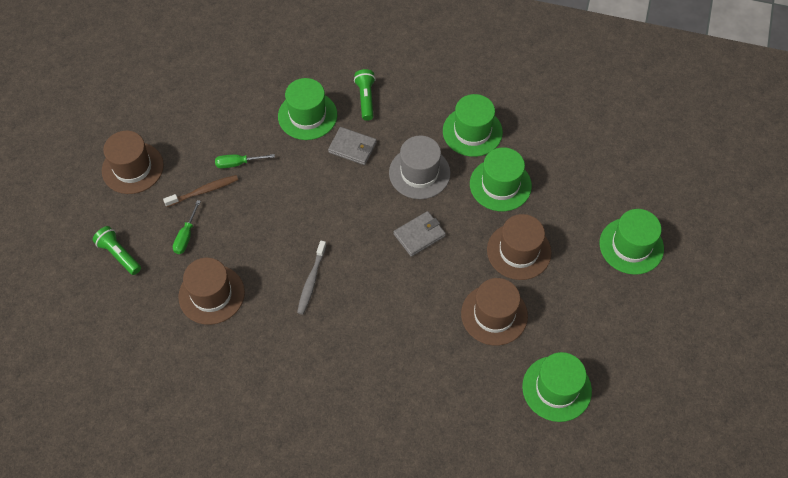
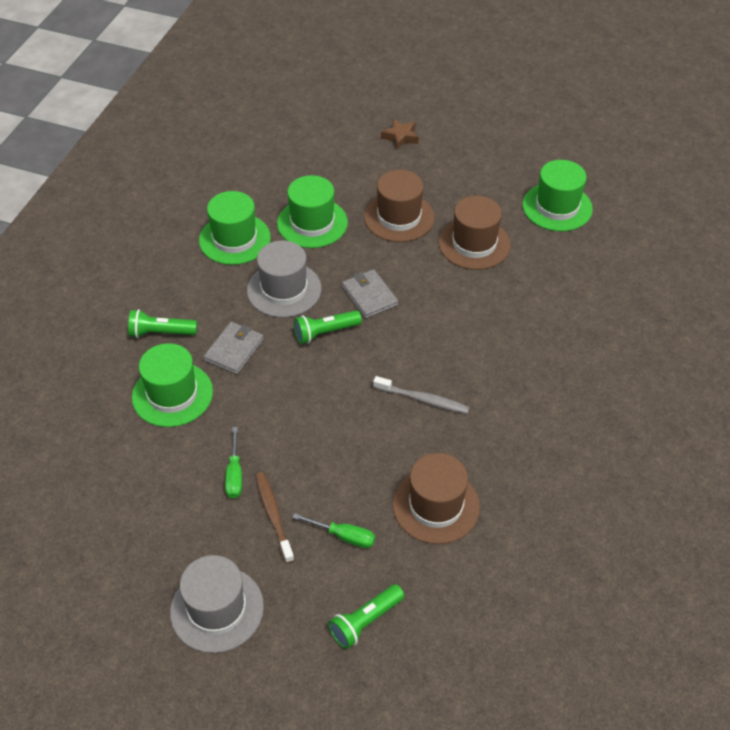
camera: 85 degrees left, 10 degrees down
(132, 168) = (217, 609): brown hat -> grey hat
(375, 206) = (325, 333): none -> green flashlight
(631, 246) = (400, 137): green hat -> brown star

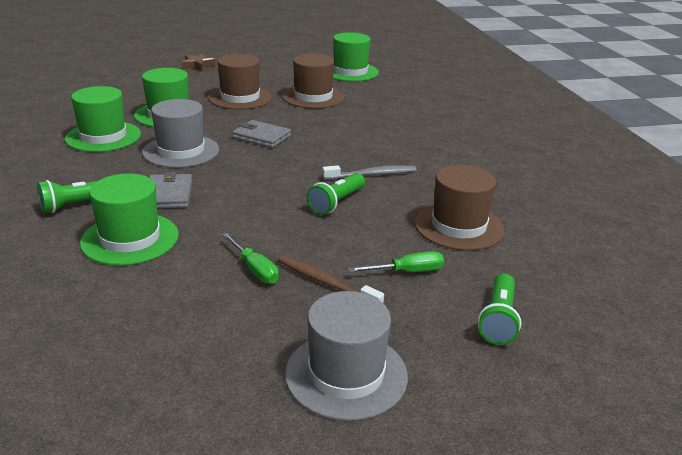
camera: 35 degrees left, 20 degrees down
(325, 333) = (245, 163): green flashlight -> green flashlight (336, 203)

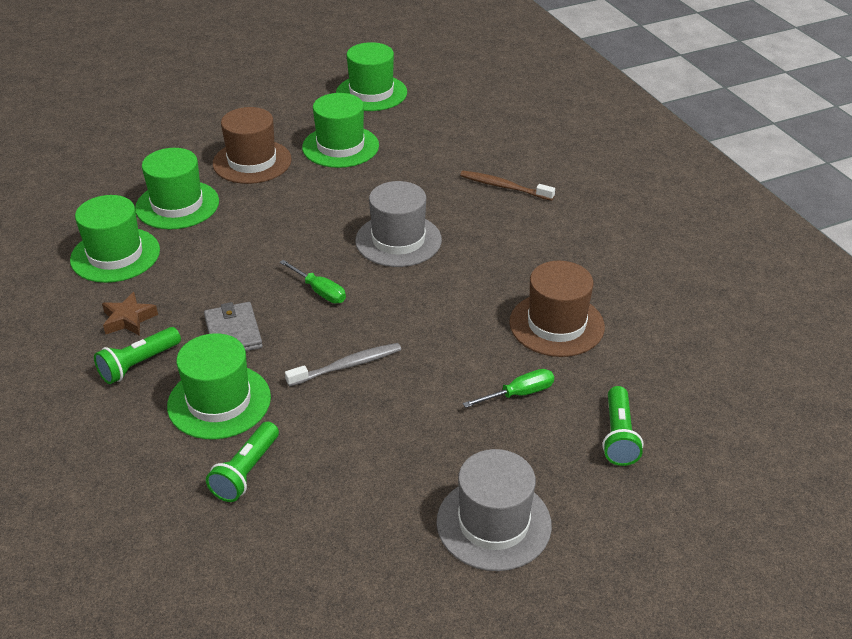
camera: 10 degrees left, 10 degrees up
(181, 151) = (218, 264): grey hat -> grey hat (398, 240)
(198, 66) = (175, 110): brown star -> brown star (128, 319)
(255, 269) = (366, 418): green screwdriver -> green screwdriver (320, 291)
(261, 137) = (303, 225): grey wallet -> none
(313, 97) = (340, 146): brown hat -> green hat
(326, 283) = (442, 422): brown toothbrush -> brown toothbrush (504, 187)
(336, 203) = (420, 313): green flashlight -> green flashlight (246, 472)
(372, 175) = (446, 265): grey toothbrush -> grey toothbrush (347, 366)

